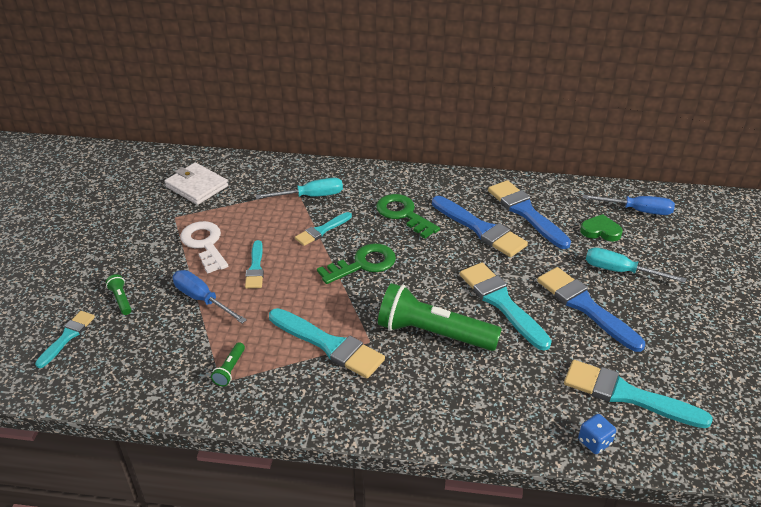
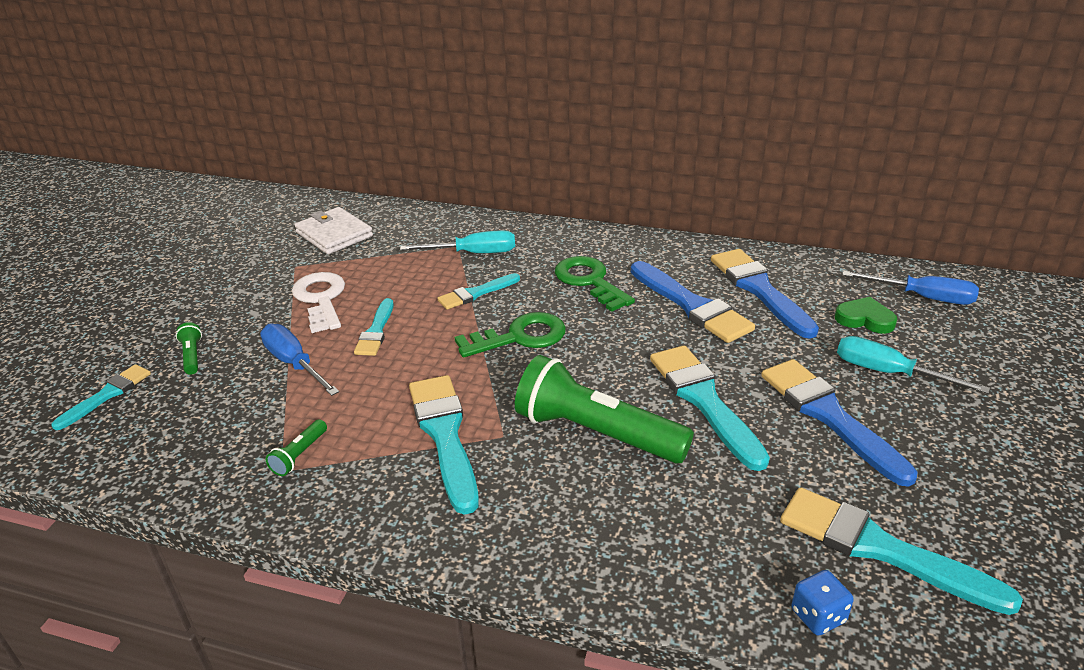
camera: 10 degrees right, 5 degrees down
(329, 345) = (444, 435): turquoise brush -> turquoise brush turned 150 degrees counterclockwise

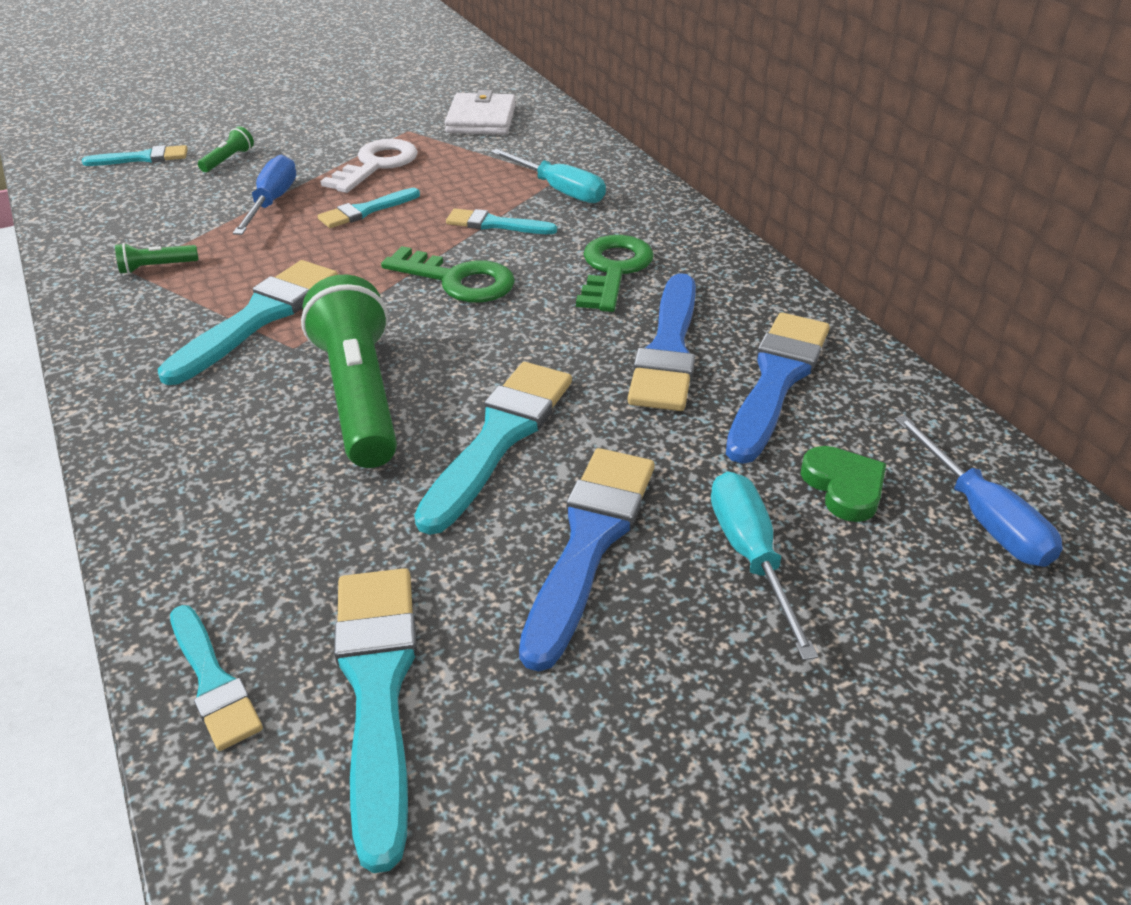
camera: 45 degrees right, 5 degrees up
(818, 616) = (213, 681): blue dice -> turquoise brush

